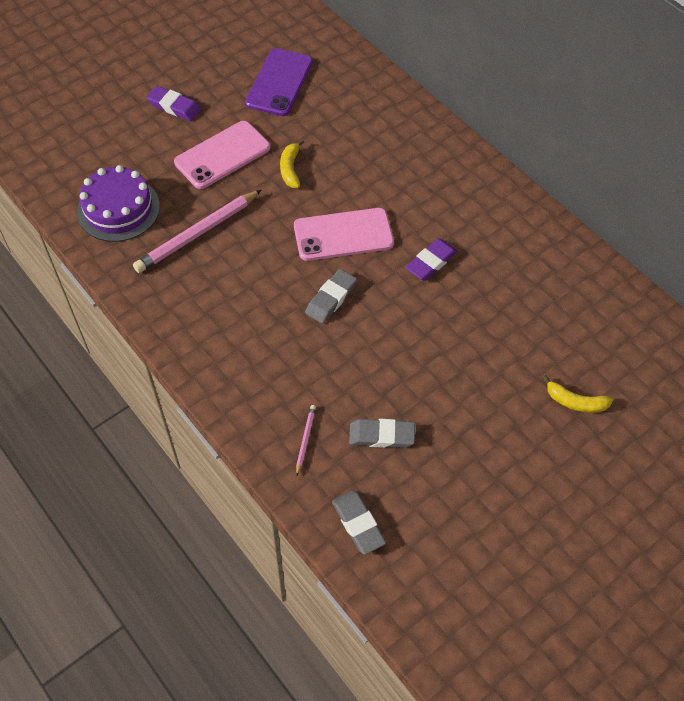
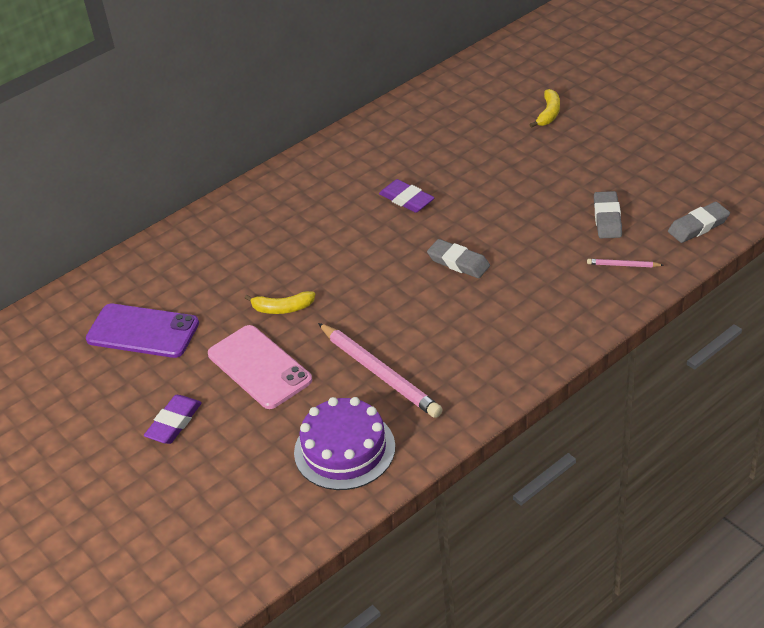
camera: 85 degrees left, 15 degrees down
(343, 235) = (375, 260): pink phone -> none

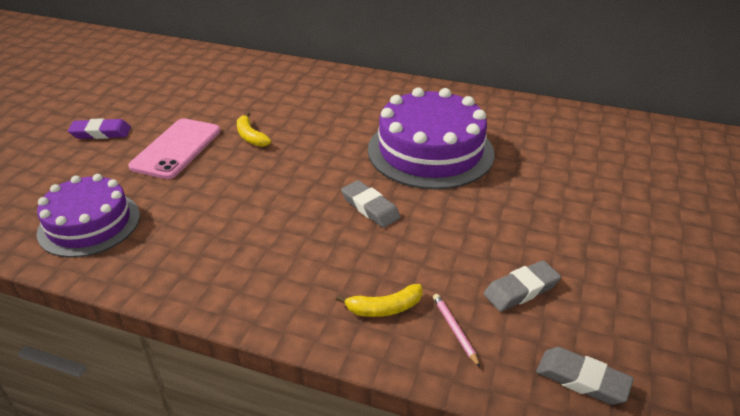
camera: 55 degrees right, 5 degrees down
(143, 331) = (194, 90): purple phone -> none
(380, 373) = (194, 211): pink pencil -> none
(406, 199) = (430, 151): purple eraser -> purple cake
(458, 262) = (370, 207): grey eraser -> grey eraser turned 45 degrees counterclockwise
(549, 113) = (639, 192): yellow banana -> yellow banana (384, 308)

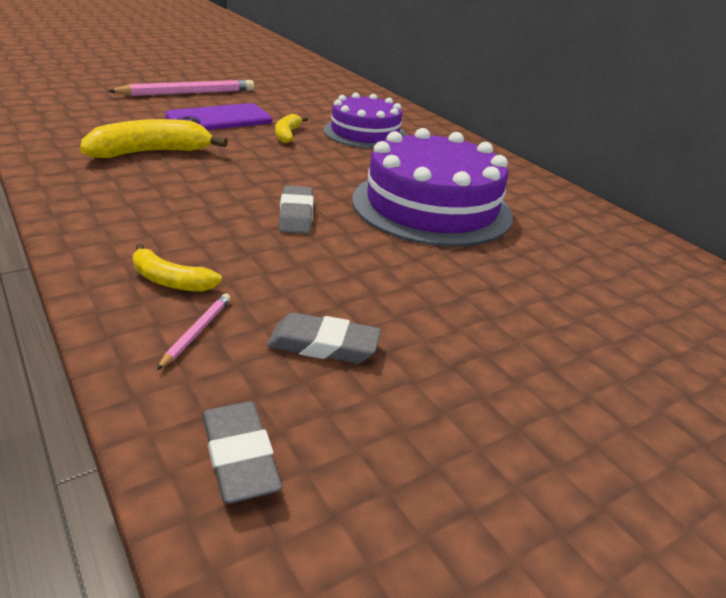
camera: 35 degrees right, 5 degrees down
(89, 224) = (83, 130): purple cake -> purple cake (365, 133)
(101, 133) = (188, 93): purple eraser -> pink pencil
(176, 148) = (219, 119): pink phone -> purple phone
(185, 213) = (151, 152): none -> yellow banana

